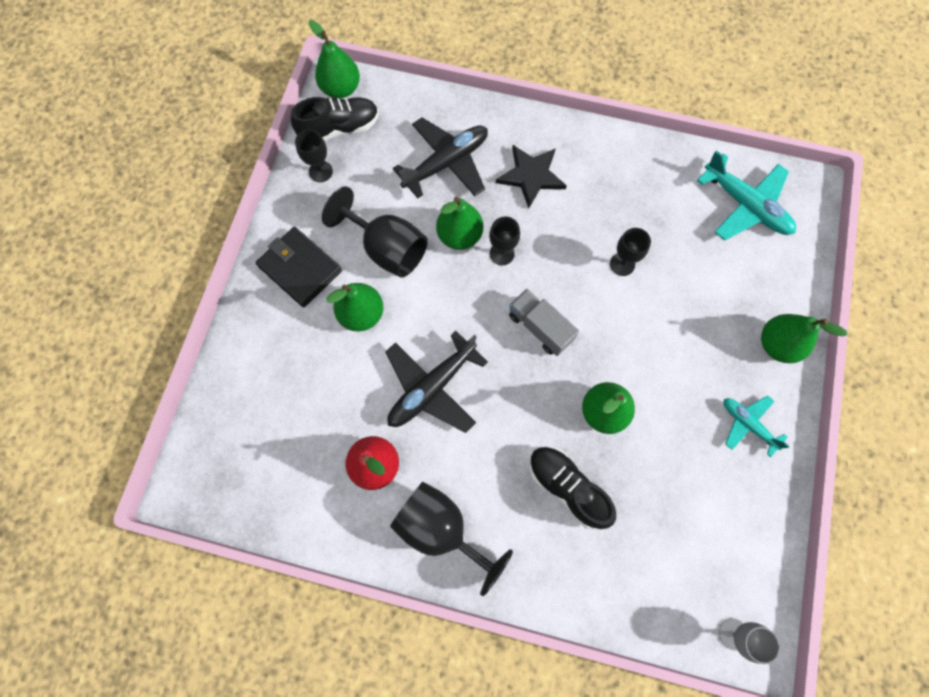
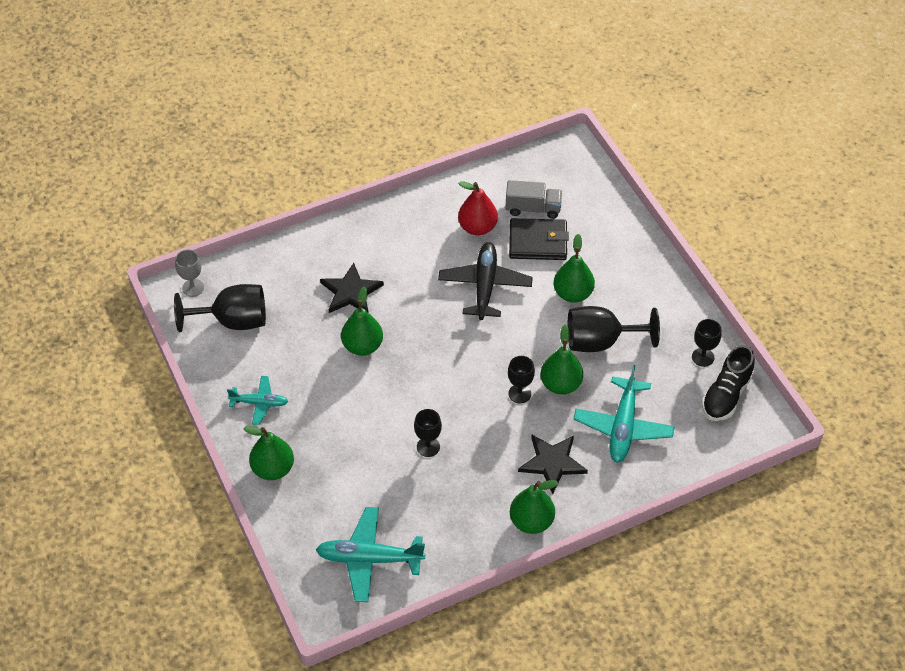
camera: 140 degrees right, 20 degrees down
(300, 269) = (642, 291): black wallet -> black wallet (538, 242)
(341, 89) = (760, 424): green pear -> green pear (531, 521)
(441, 529) = (408, 225): black goblet -> black goblet (233, 321)
(446, 163) = (623, 427): black plane -> turquoise plane
(540, 327) = (449, 366): grey truck -> grey truck (533, 208)
(567, 487) = (351, 292): black shoe -> black star

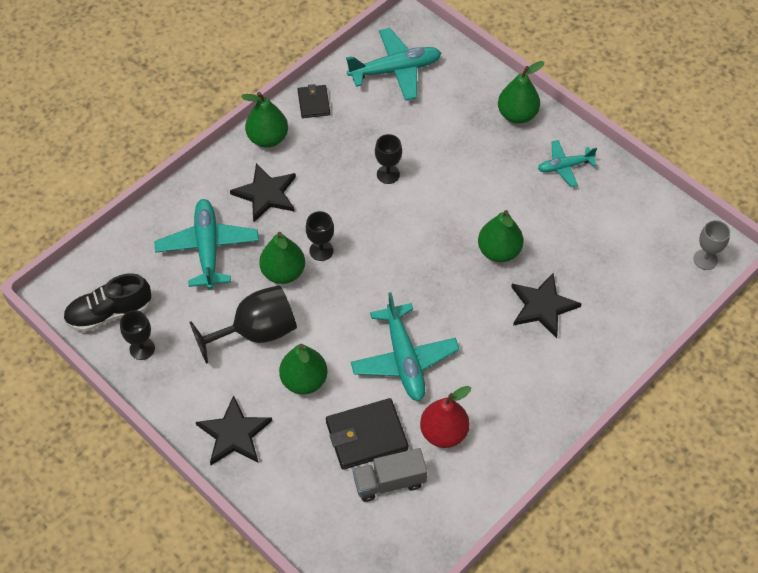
camera: 160 degrees right, 5 degrees up
(233, 321) = (641, 237): black goblet -> none
(470, 547) = (314, 103): none -> black wallet
(484, 286) = (404, 359): black plane -> turquoise plane
(641, 272) = (234, 434): none -> black star
(726, 395) = (109, 313): black shoe -> black shoe turned 120 degrees counterclockwise

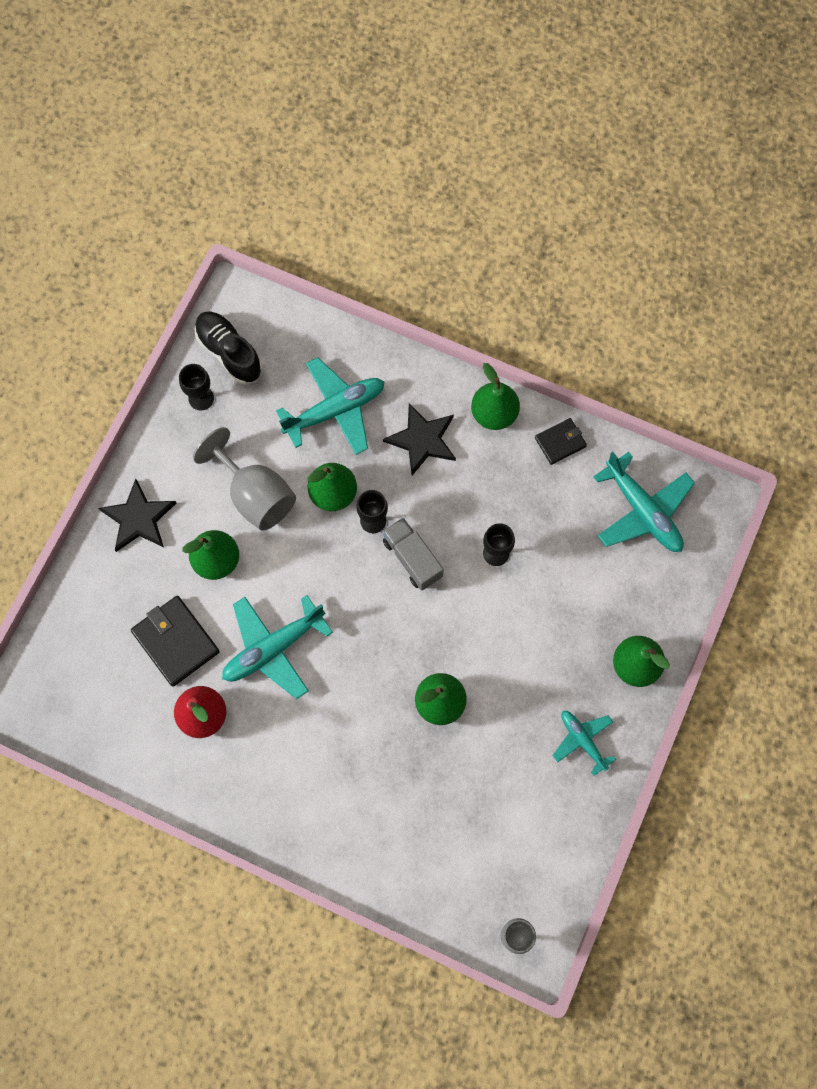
camera: 70 degrees right, 15 degrees up
(256, 332) = (255, 495): black goblet -> grey goblet
(389, 482) = (134, 681): grey truck -> grey truck (412, 558)
(542, 306) = (387, 770): black star -> none

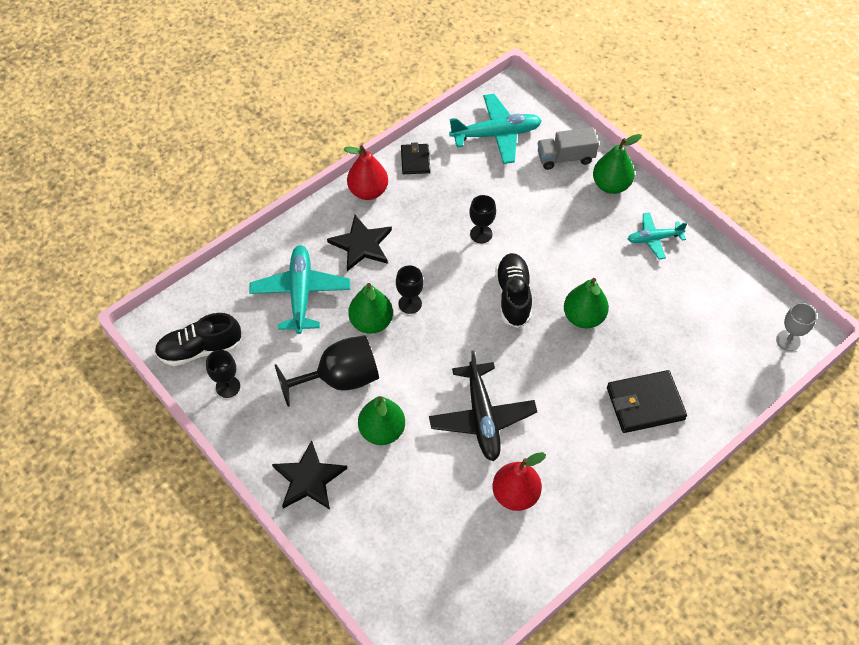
camera: 65 degrees left, 15 degrees down
(176, 642) = (438, 491): black wallet -> black wallet (645, 403)
(255, 495) = (340, 379): grey goblet -> black goblet
(273, 648) = (482, 417): turquoise plane -> black plane
(412, 558) = (456, 289): grey truck -> grey truck (565, 158)
(432, 619) = (513, 296): none -> black shoe
(494, 414) = (368, 191): green pear -> red pear

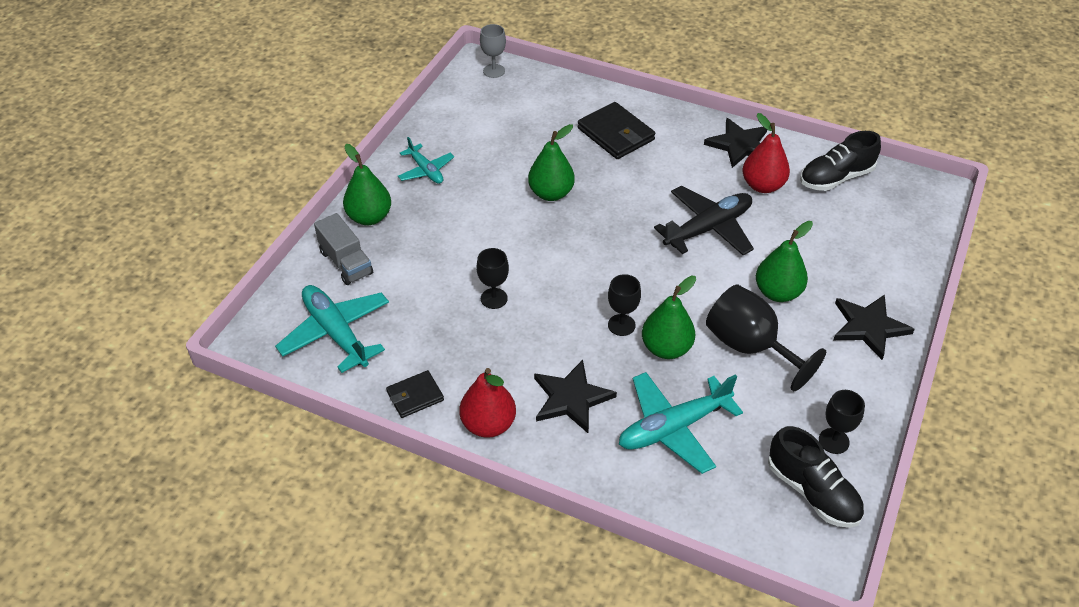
camera: 115 degrees left, 10 degrees down
(513, 296) = (559, 248): black shoe -> black shoe (836, 178)
(583, 507) = (740, 145): none -> black star

